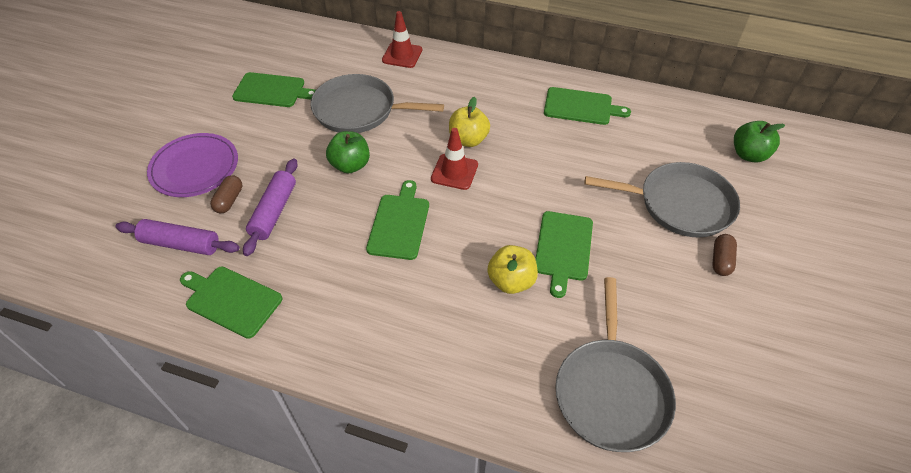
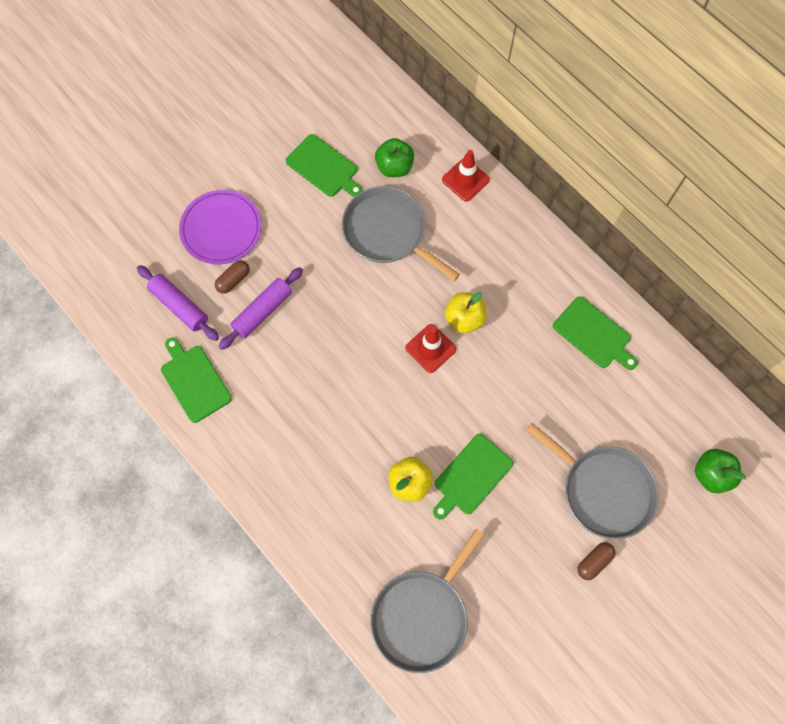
camera: 30 degrees right, 20 degrees up
(350, 165) = (347, 294): green apple -> green apple (394, 167)
(399, 224) = (354, 378): green cutting board -> none

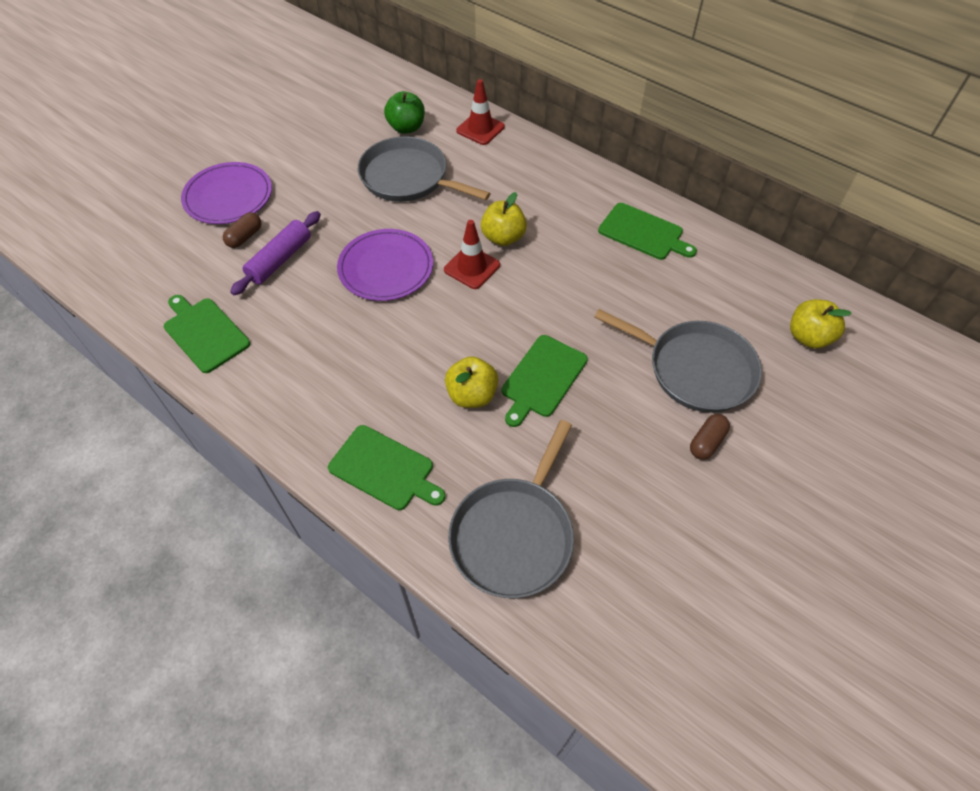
camera: 10 degrees left, 15 degrees down
(180, 306) = (185, 267): purple rolling pin -> none
(323, 167) = (333, 136): green cutting board -> green cutting board (384, 469)
(354, 336) = (386, 267): none -> purple plate
(711, 474) = (808, 337): green apple -> yellow apple

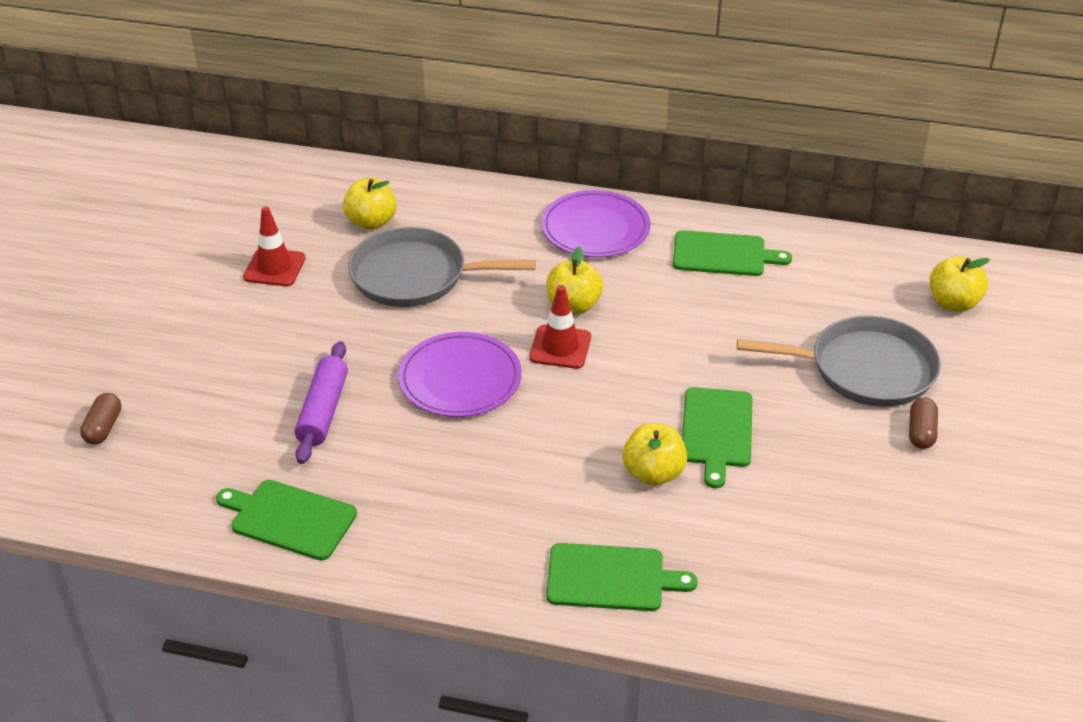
camera: 25 degrees left, 15 degrees down
(228, 196) = (199, 363): purple plate -> purple plate (595, 228)
(245, 237) = (258, 401): brown capsule -> brown capsule (103, 428)
(406, 128) = (371, 222): green apple -> yellow apple
(480, 129) = (463, 199): red traffic cone -> red traffic cone (274, 268)
(514, 534) = (792, 586): grey pan -> none

